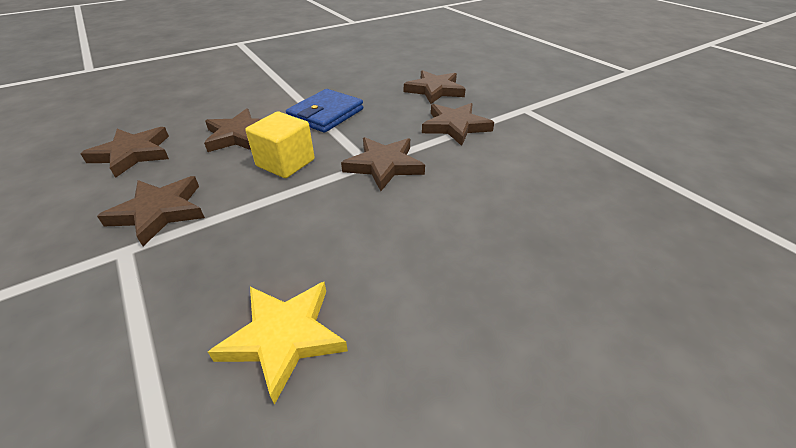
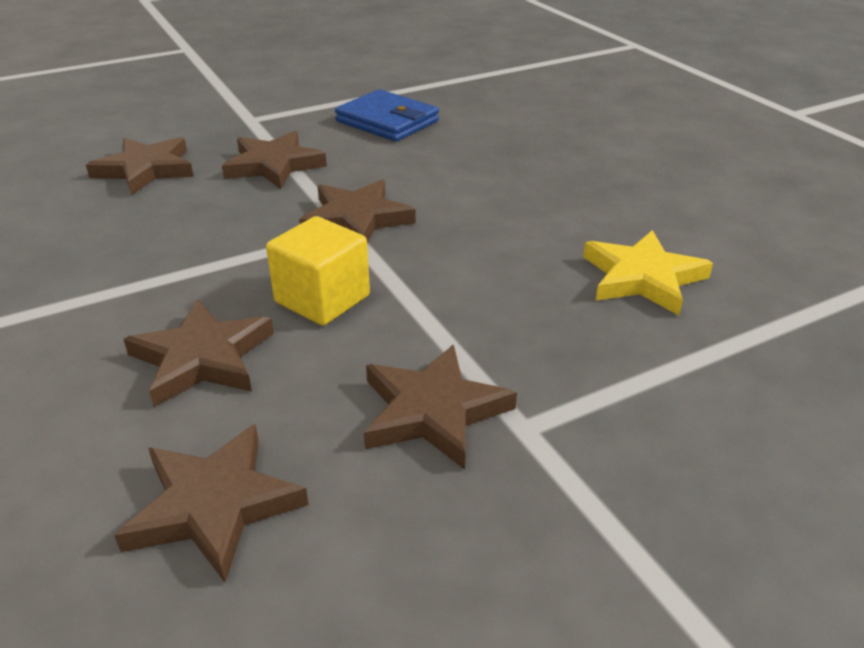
camera: 85 degrees left, 5 degrees down
(326, 114) = (170, 267): blue wallet -> blue wallet (387, 121)

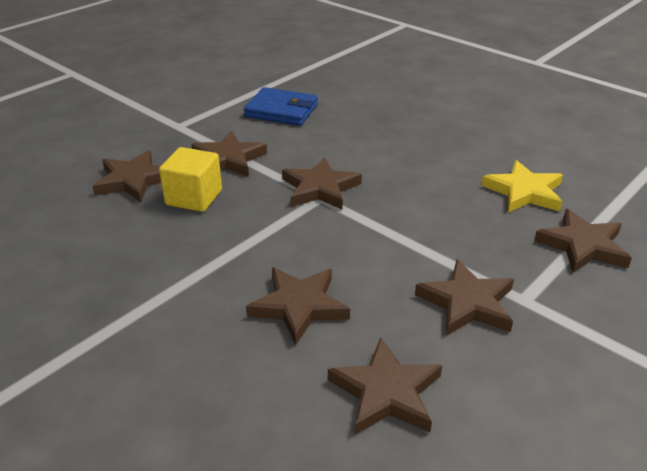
camera: 20 degrees left, 0 degrees up
(322, 299) = (343, 249): yellow cube -> yellow cube (194, 197)
(679, 372) = (582, 246): none -> brown star

